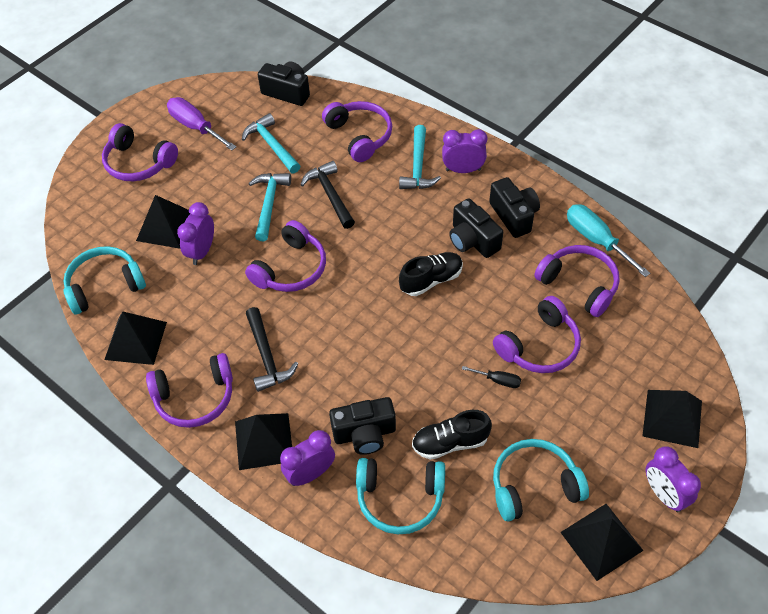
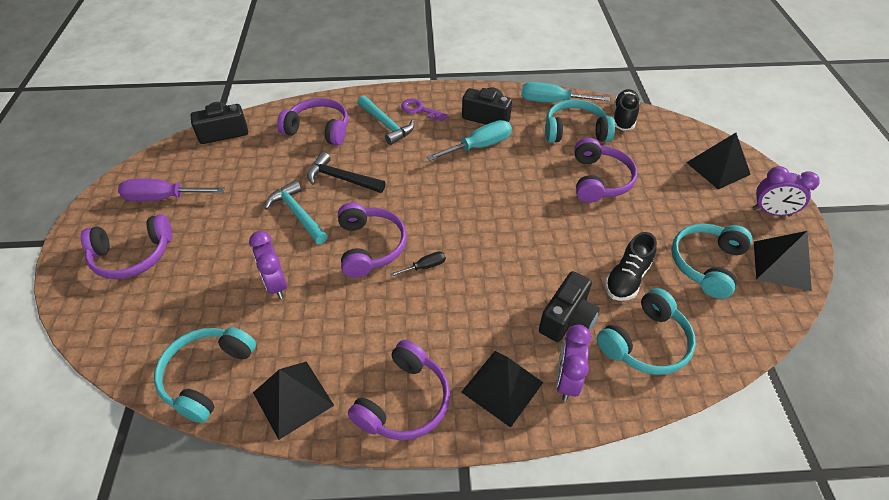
camera: 45 degrees left, 5 degrees down
(166, 226) = (218, 287): black pyramid -> none
(267, 356) = (427, 322): black hammer -> none
(272, 145) = (252, 173): turquoise hammer -> none
(431, 280) = (483, 187): black shoe -> black shoe (623, 117)
(463, 170) = (420, 110): purple clock -> purple key
(472, 240) = (479, 146): black camera -> turquoise screwdriver
(498, 380) = (603, 217): black screwdriver -> black screwdriver (425, 266)
(579, 285) = (575, 131): purple headphones -> turquoise headphones

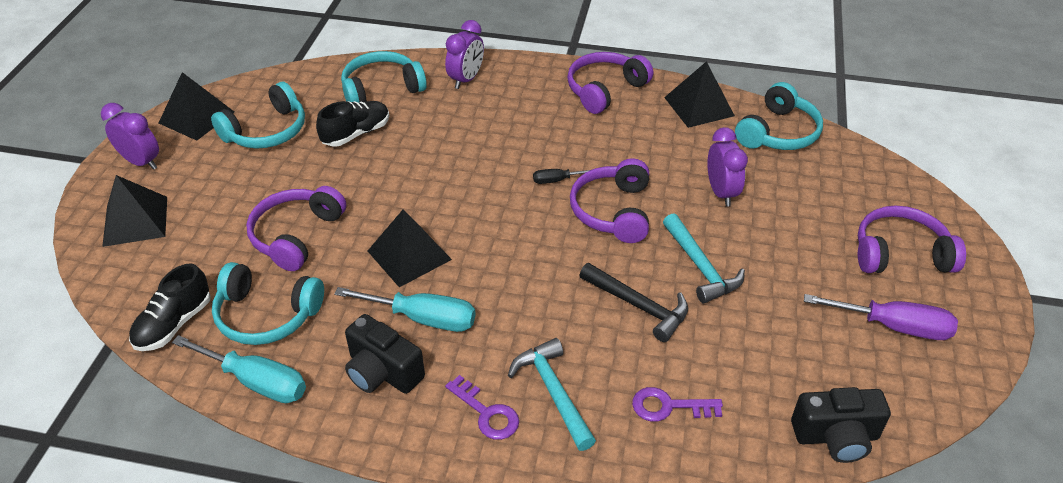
camera: 165 degrees left, 5 degrees down
(319, 129) = (669, 406): purple headphones -> purple key
(479, 146) = (423, 318): turquoise screwdriver -> turquoise screwdriver turned 150 degrees counterclockwise
(502, 387) = (521, 84): black pyramid -> black pyramid (409, 255)
(567, 319) = (437, 115): black camera -> none

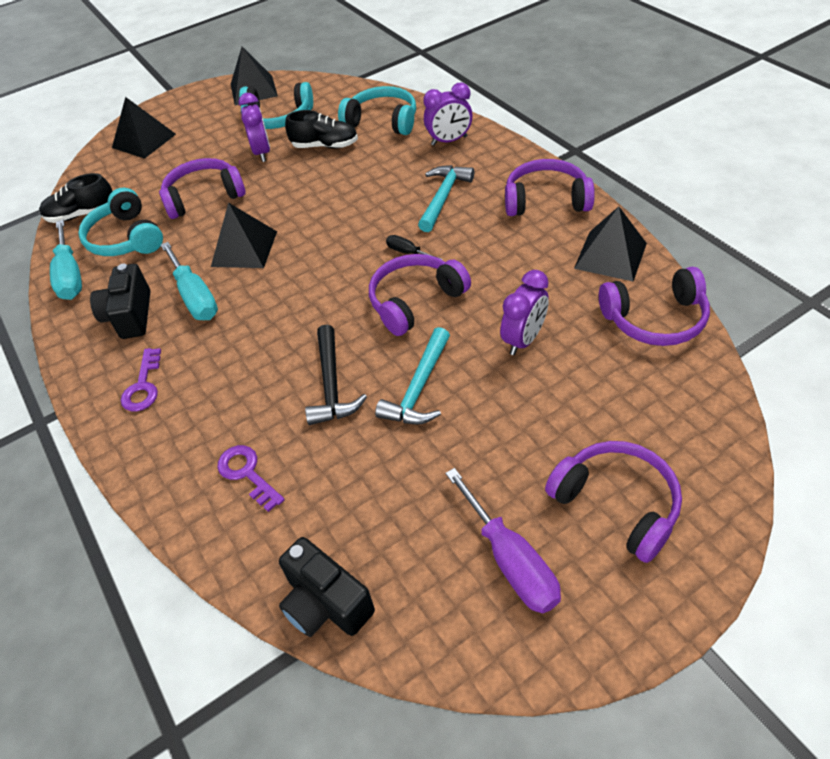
camera: 50 degrees right, 5 degrees up
(141, 162) = (191, 105): purple clock -> purple clock (262, 152)
(553, 392) = (195, 403): turquoise hammer -> turquoise hammer (443, 197)
(778, 132) = (655, 319): turquoise headphones -> purple headphones

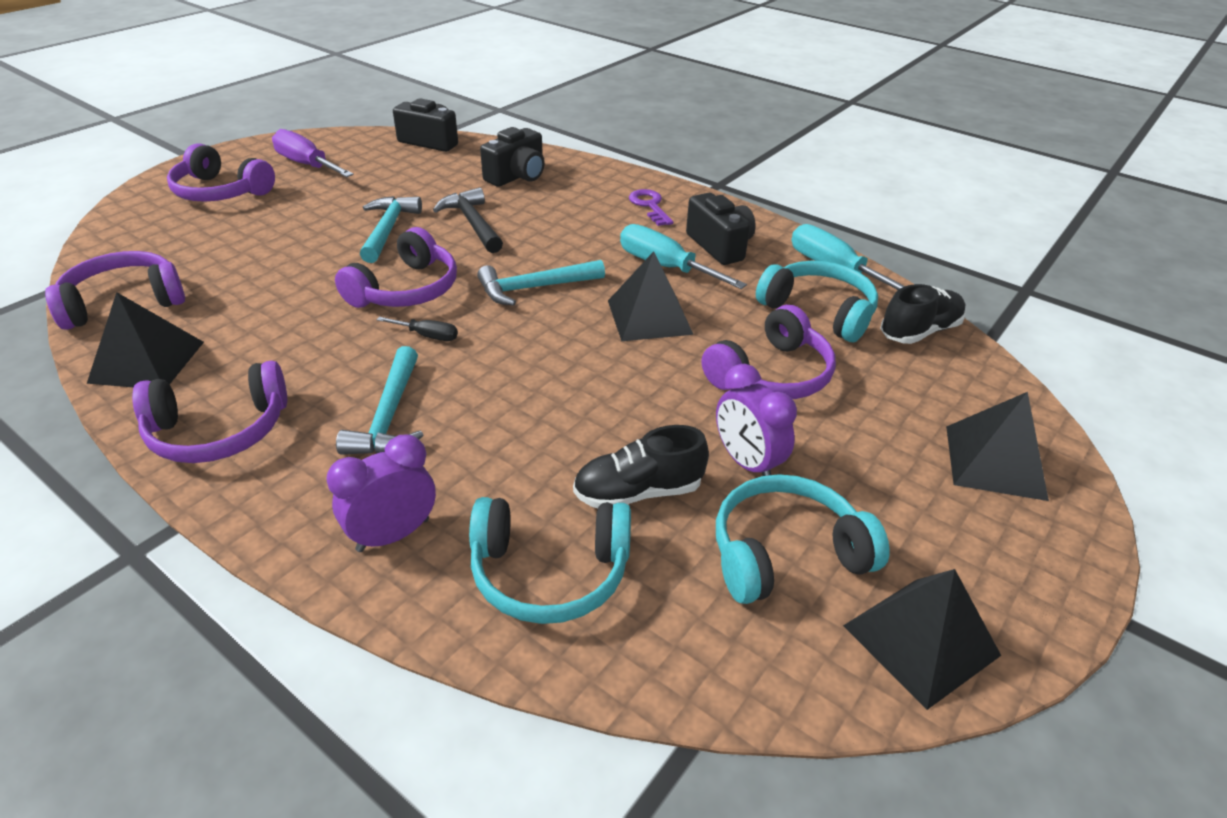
camera: 155 degrees right, 10 degrees down
(247, 474) = (517, 176): purple key -> black camera
(311, 288) = (535, 288): none -> turquoise hammer
(523, 340) = (281, 271): purple clock -> none

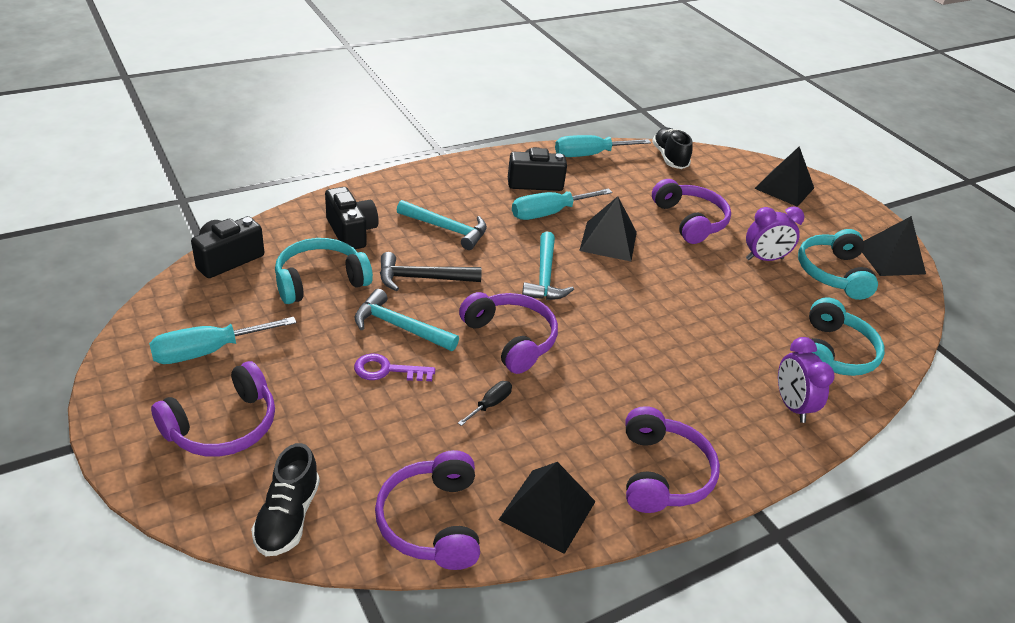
camera: 70 degrees left, 0 degrees up
(307, 165) = (208, 351): purple screwdriver -> turquoise screwdriver
(389, 416) = (675, 383): turquoise hammer -> turquoise hammer (447, 229)
(427, 336) = (584, 343): black screwdriver -> black screwdriver (490, 404)
(638, 492) = (778, 303): black shoe -> black shoe (288, 517)
(650, 206) = (455, 188): purple key -> purple key (387, 370)
(819, 311) = (633, 179): turquoise headphones -> turquoise headphones (320, 281)

